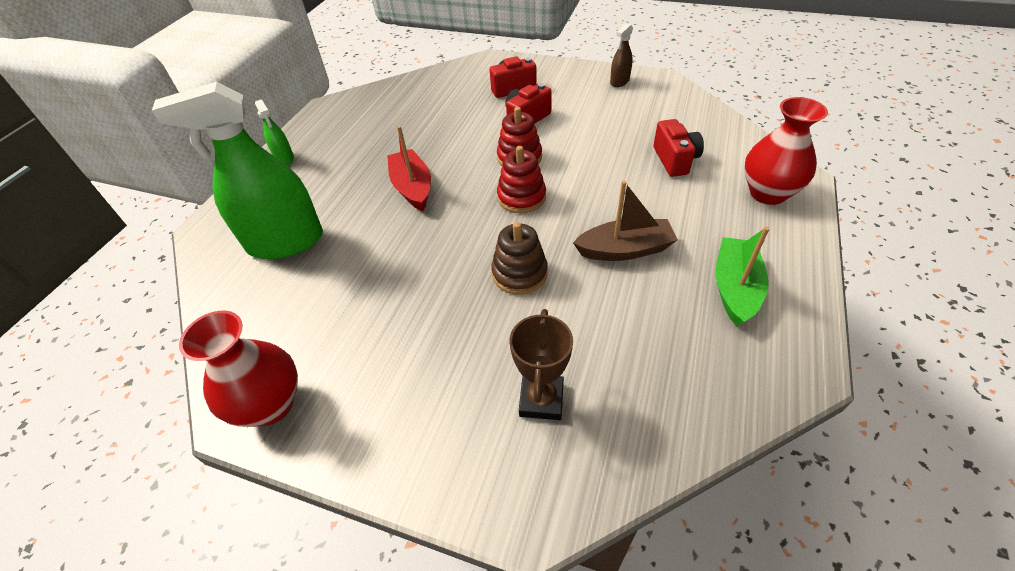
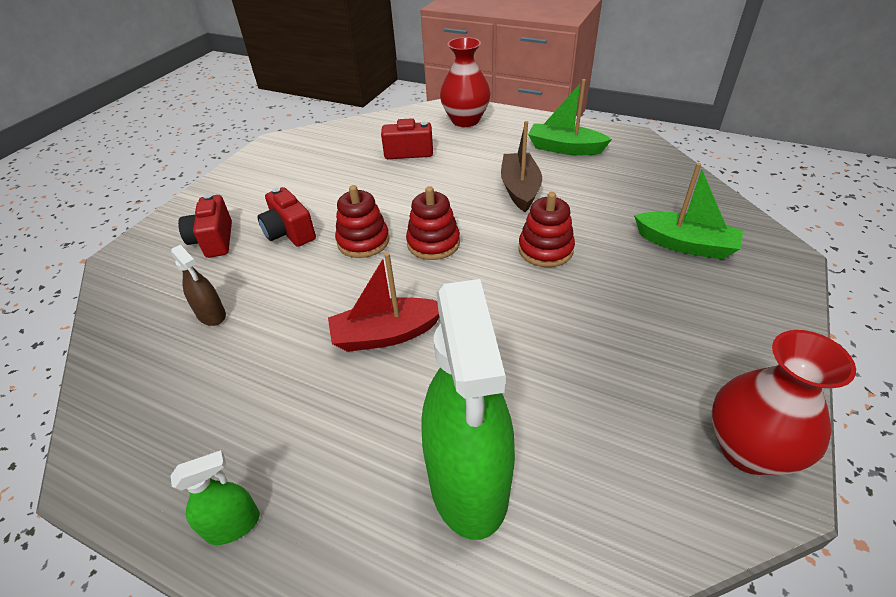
camera: 85 degrees left, 5 degrees down
(519, 273) = (545, 250): brown stacking toy -> red stacking toy
(541, 399) = (685, 245): brown trophy -> green boat
(619, 81) = (261, 165): brown spray bottle -> brown spray bottle (211, 315)

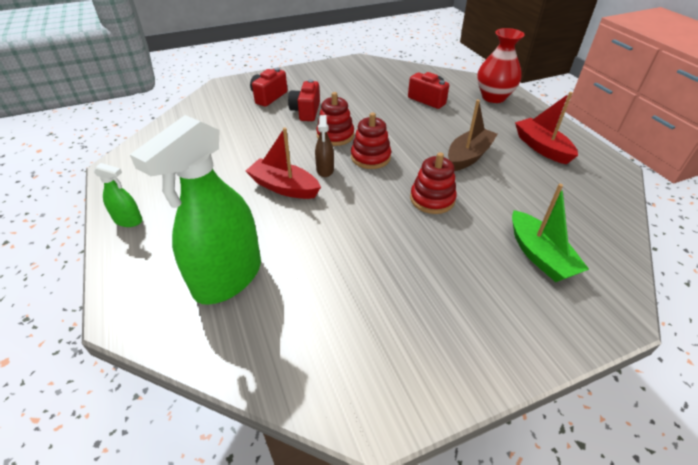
camera: 40 degrees right, 0 degrees up
(211, 315) = (225, 131): brown spray bottle -> brown spray bottle (325, 169)
(565, 148) = (541, 147): green boat -> red boat
(748, 449) = (390, 387): red vase -> none

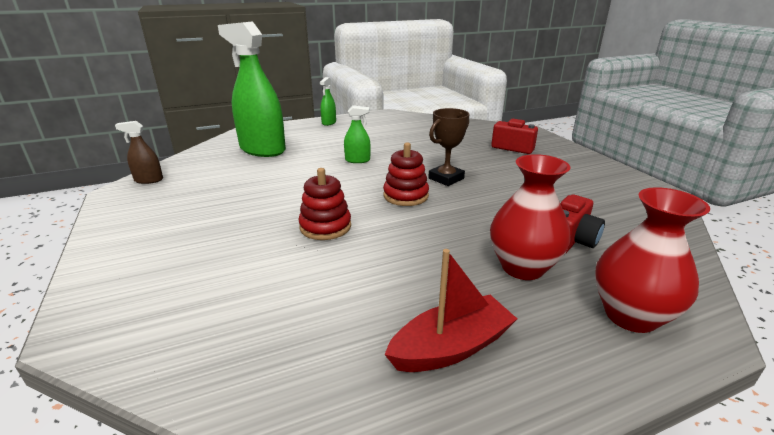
camera: 90 degrees right, 15 degrees down
(284, 187) = (357, 160): red boat -> green spray bottle
(306, 111) = (491, 164): red camera -> none
(325, 169) = (383, 175): brown spray bottle -> brown spray bottle (149, 180)
(335, 135) = (446, 178): red stacking toy -> brown trophy
(462, 119) = (522, 267): none -> red vase
(468, 156) = (414, 261): brown boat -> none
(539, 255) = (202, 288): green boat -> none

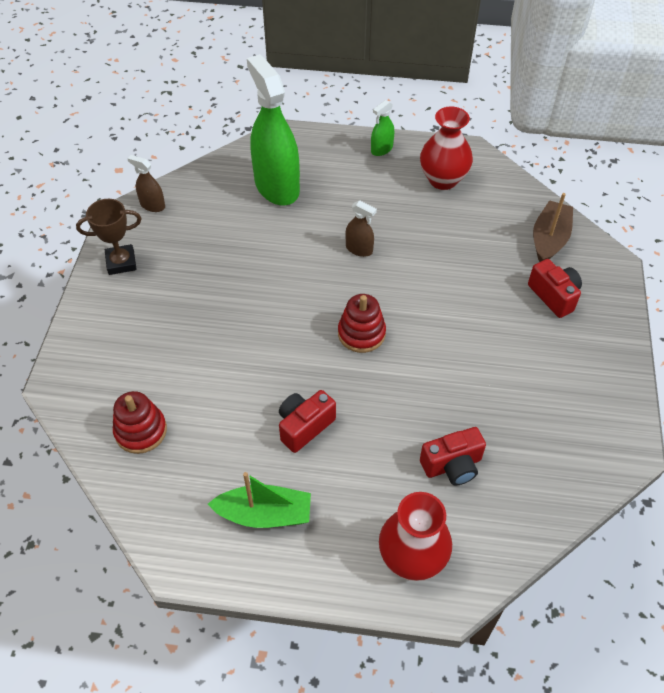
camera: 30 degrees right, 25 degrees up
(325, 226) = (262, 347): red stacking toy -> red stacking toy (141, 431)
(357, 160) = (359, 249): green spray bottle -> brown spray bottle
(418, 262) = (304, 426): none -> red camera
(446, 178) = (423, 322): brown trophy -> brown trophy (121, 262)
(451, 347) = (264, 514): red boat -> green boat
(478, 130) = (549, 239): none -> brown boat
(522, 267) = (380, 473): red vase -> red vase (443, 179)

